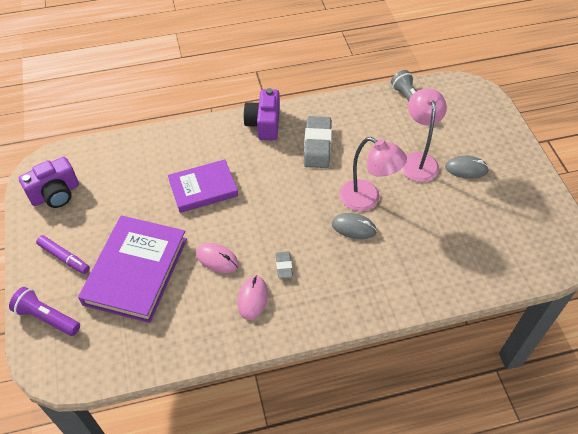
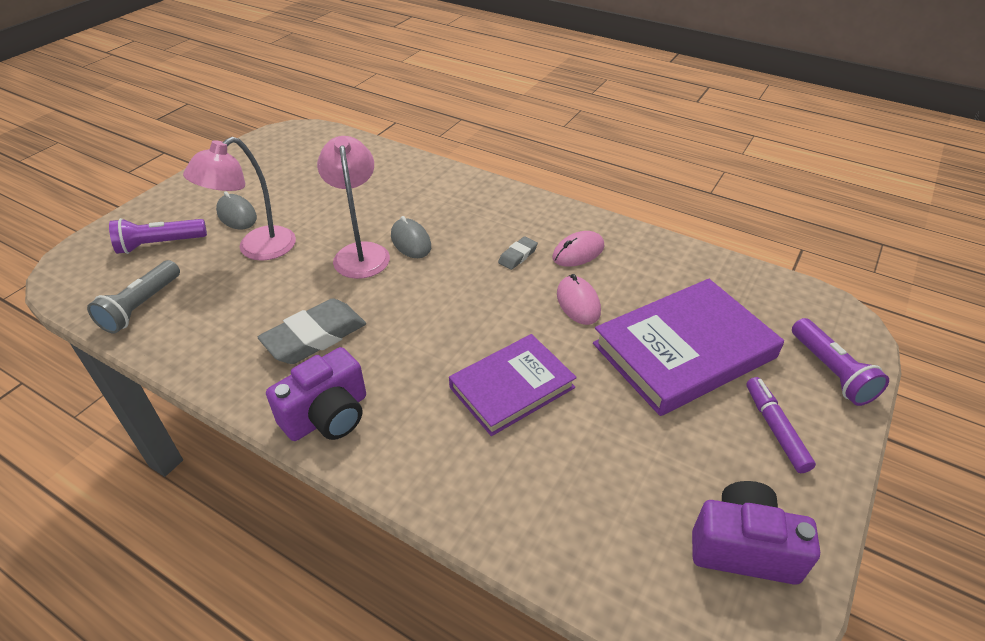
camera: 135 degrees left, 10 degrees down
(203, 188) = (512, 387): purple book -> purple book turned 60 degrees counterclockwise
(464, 127) = (160, 244): none -> purple flashlight

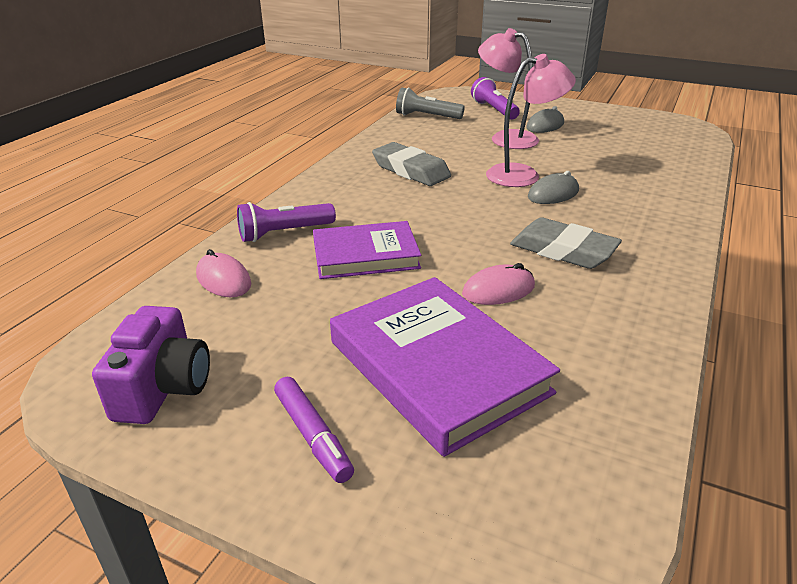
camera: 85 degrees right, 10 degrees down
(327, 415) = (331, 184): purple camera -> none
(512, 387) = (365, 255): purple book -> purple book turned 60 degrees counterclockwise
(517, 256) = (563, 250): grey eraser -> grey eraser, size x2.00
(578, 252) = (594, 289): pink mouse -> pink mouse (223, 279)
(775, 429) = (312, 436): purple marker -> purple marker turned 75 degrees clockwise
(831, 371) = (424, 520): purple flashlight -> purple flashlight (284, 233)

